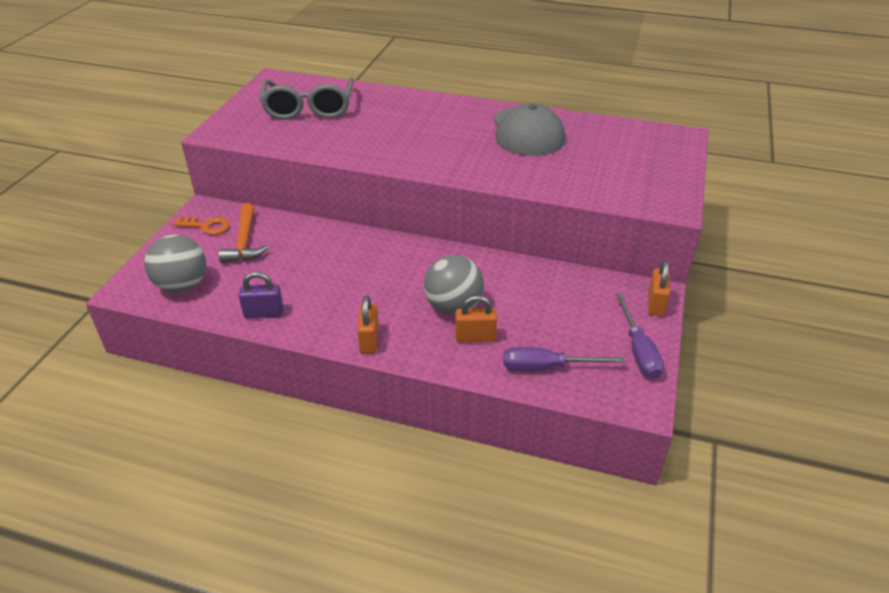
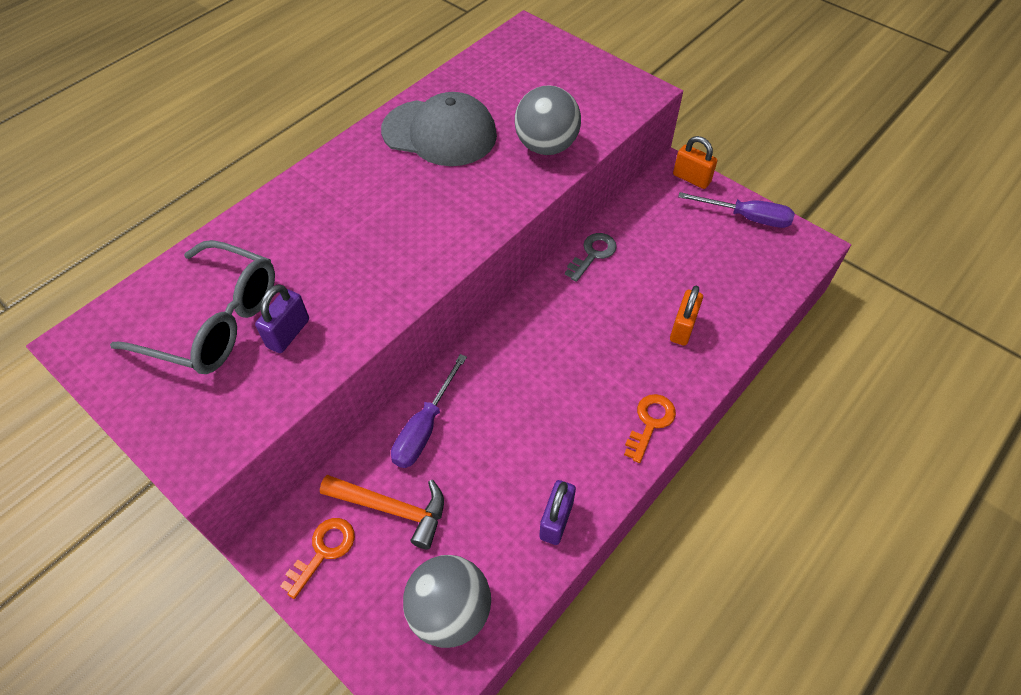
camera: 65 degrees left, 15 degrees up
(314, 131) = (288, 333): none -> purple padlock
(369, 340) = (650, 423): orange padlock -> orange key
(453, 307) = (628, 329): grey ball -> grey ball (546, 146)
(516, 269) = (593, 254): none -> grey key
(547, 367) = (745, 290): purple screwdriver -> purple screwdriver (425, 428)

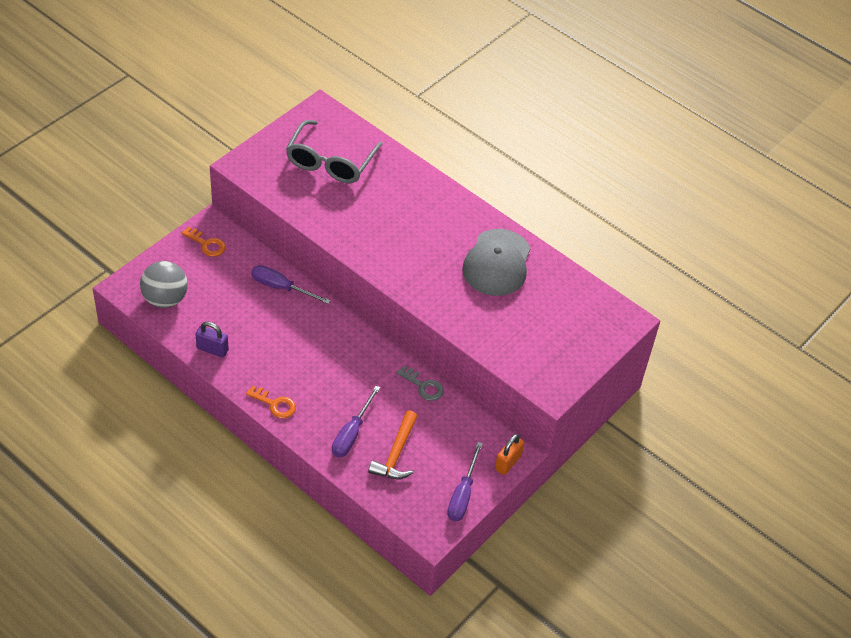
camera: 85 degrees right, 5 degrees down
(288, 333) = (320, 194): purple padlock -> none
(392, 509) = (228, 273): orange hammer -> orange hammer (396, 453)
(546, 146) = (483, 324): grey ball -> none
(682, 328) = (351, 433): orange padlock -> purple screwdriver

